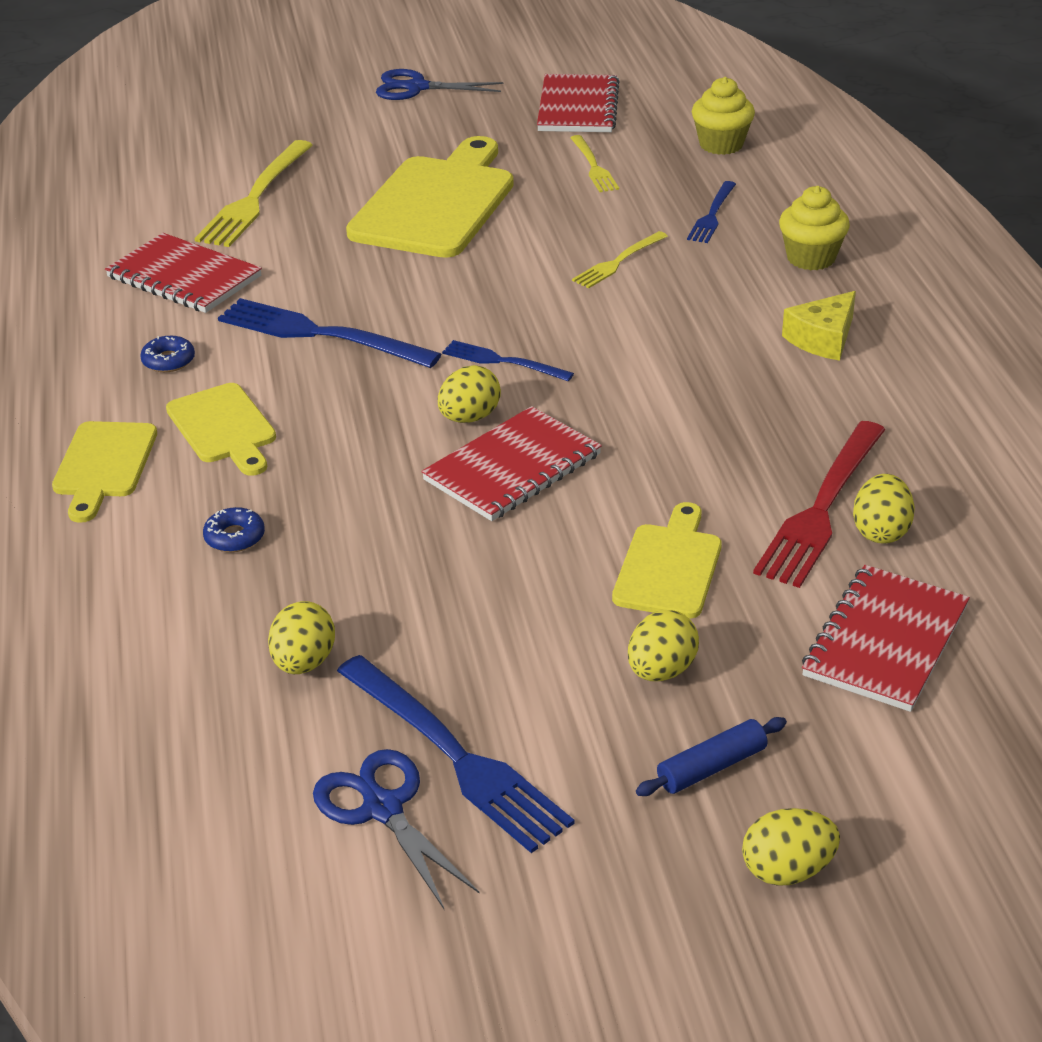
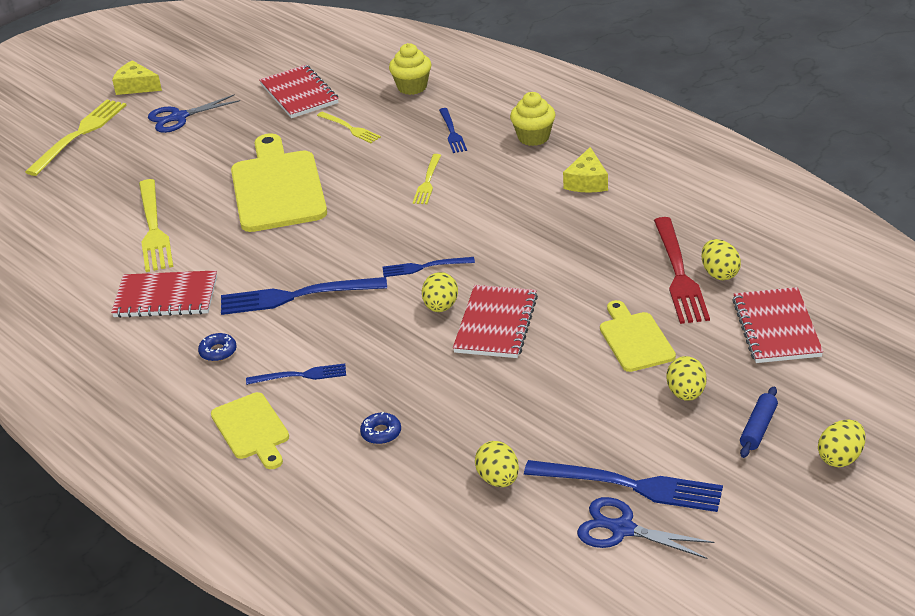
camera: 30 degrees left, 0 degrees up
(223, 427) = (301, 375): yellow cutting board -> blue fork
(294, 70) = (79, 134): none -> yellow fork
(409, 39) = (136, 86): none -> yellow cheese

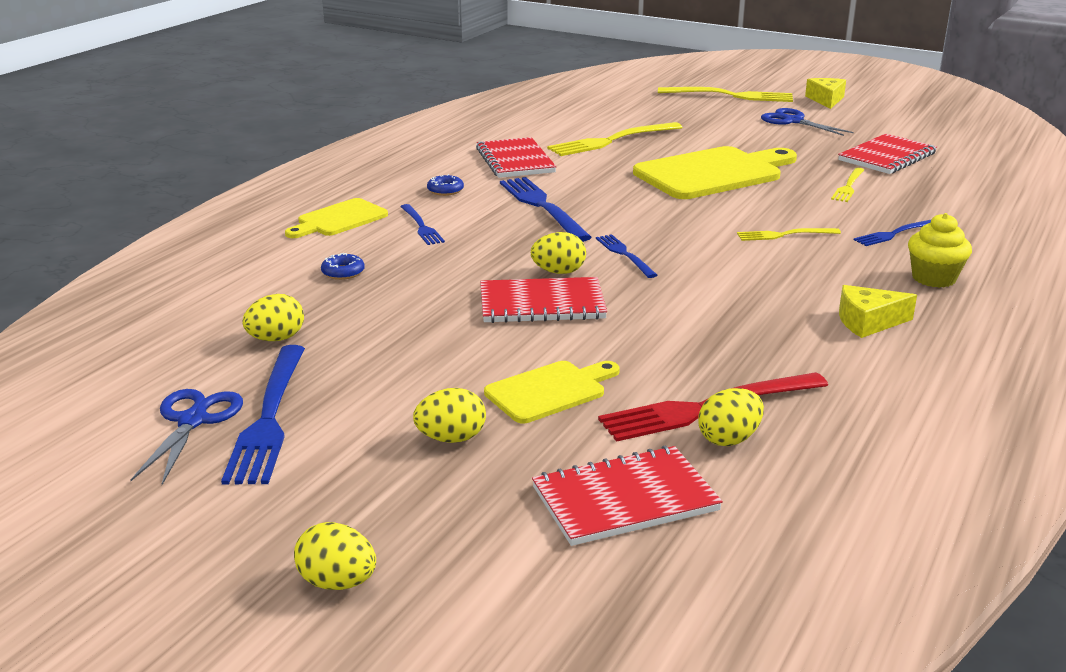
camera: 70 degrees right, 10 degrees down
(412, 87) = (964, 202): yellow cupcake -> none
(758, 428) = (392, 502): blue rolling pin -> none

